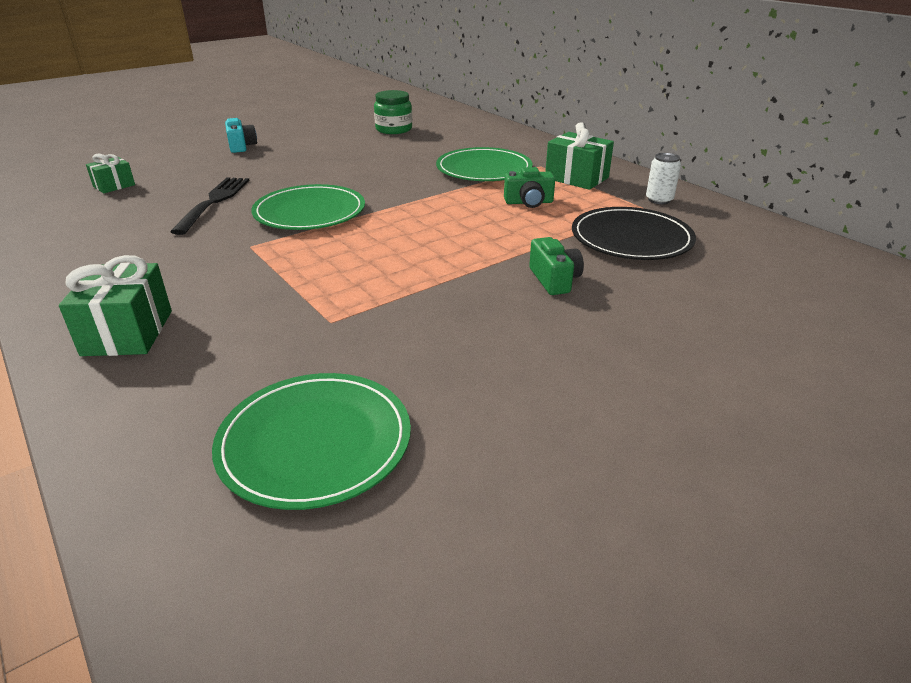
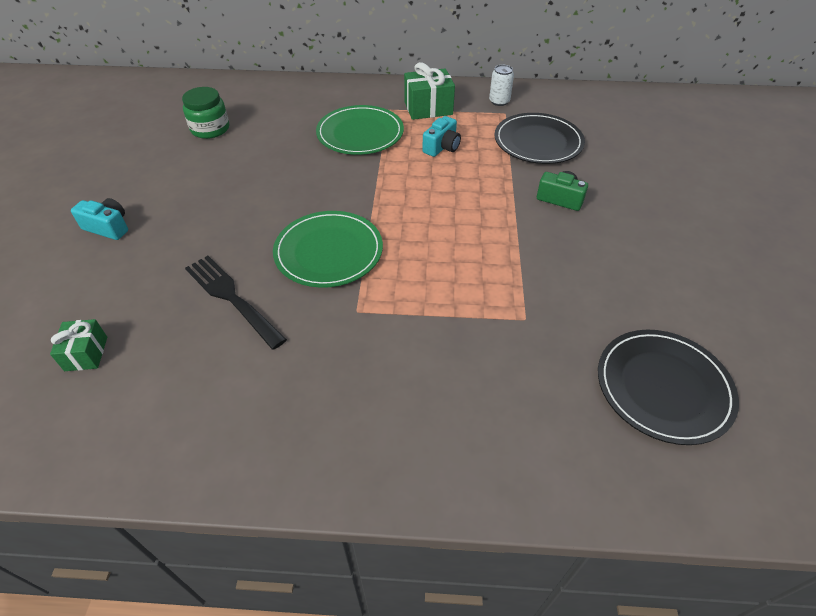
camera: 50 degrees left, 15 degrees up
(128, 333) = (441, 438): green gift -> none
(315, 442) = (663, 387): green plate -> black plate
(529, 202) = (442, 147): green camera -> turquoise camera

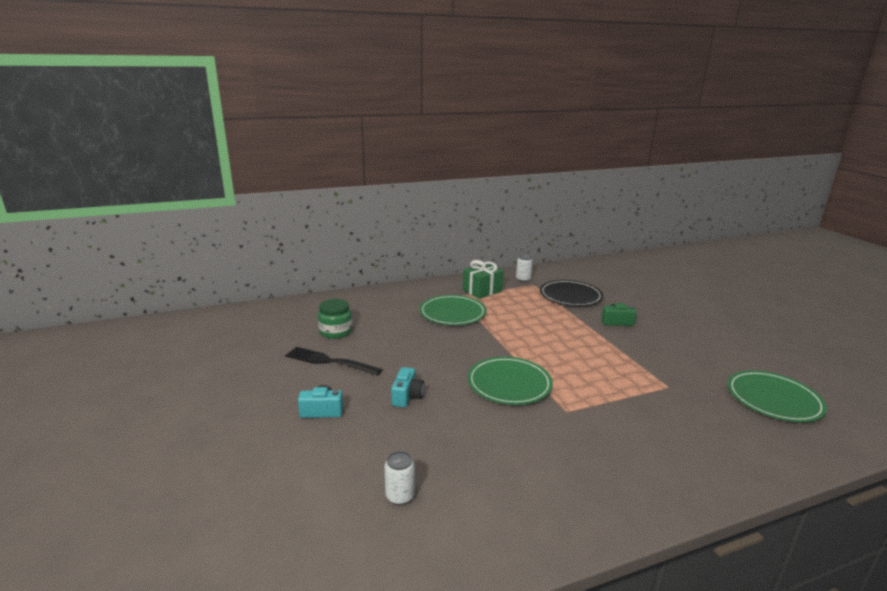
camera: 25 degrees left, 25 degrees down
(86, 353) = (400, 496): green gift -> white can
(232, 298) = (474, 428): black fork -> black fork (330, 361)
(442, 147) = (515, 310): turquoise camera -> turquoise camera (407, 396)
(663, 387) = (773, 399): black plate -> green plate

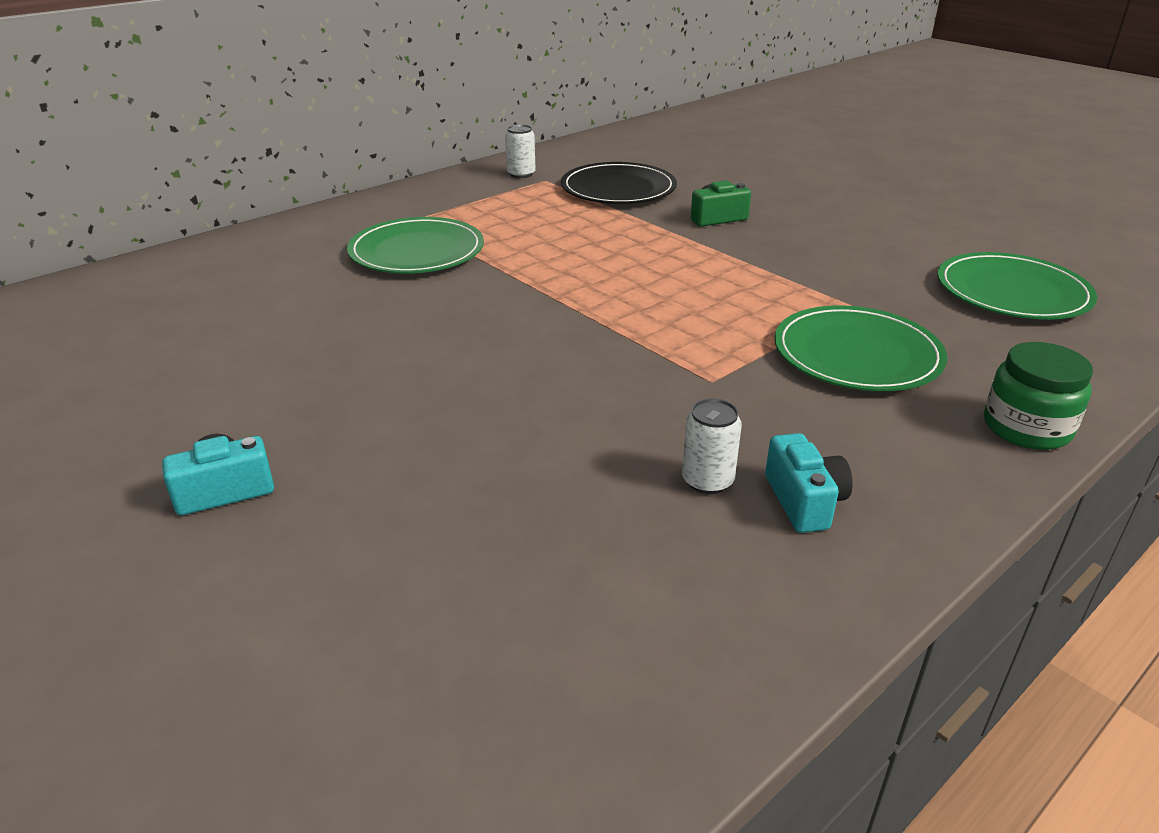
camera: 20 degrees left, 10 degrees up
(330, 361) = (198, 388): black fork -> none
(336, 331) = (184, 327): green jar -> green jar (1026, 428)
(400, 496) = (476, 617): white can -> white can (707, 481)
(407, 396) = (399, 420): turquoise camera -> turquoise camera (804, 501)
(482, 291) = (455, 204): green gift -> none
(509, 383) = (586, 355): green plate -> green plate (857, 354)

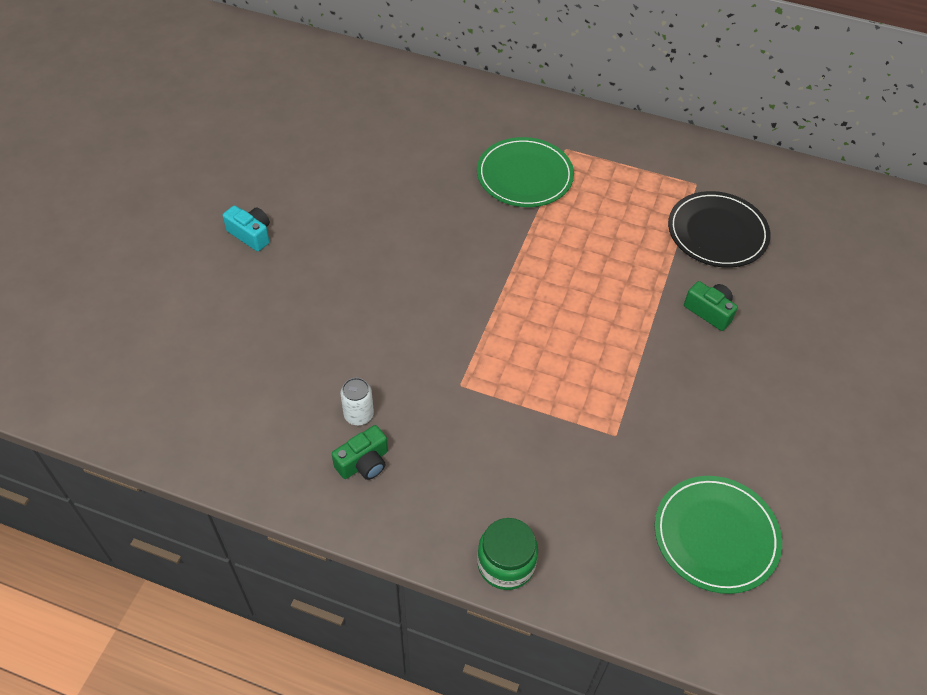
camera: 60 degrees right, 20 degrees up
(521, 174) = (696, 165): white can -> none
(804, 501) = (364, 463): turquoise camera -> green camera
(857, 354) = (543, 453): green plate -> none

